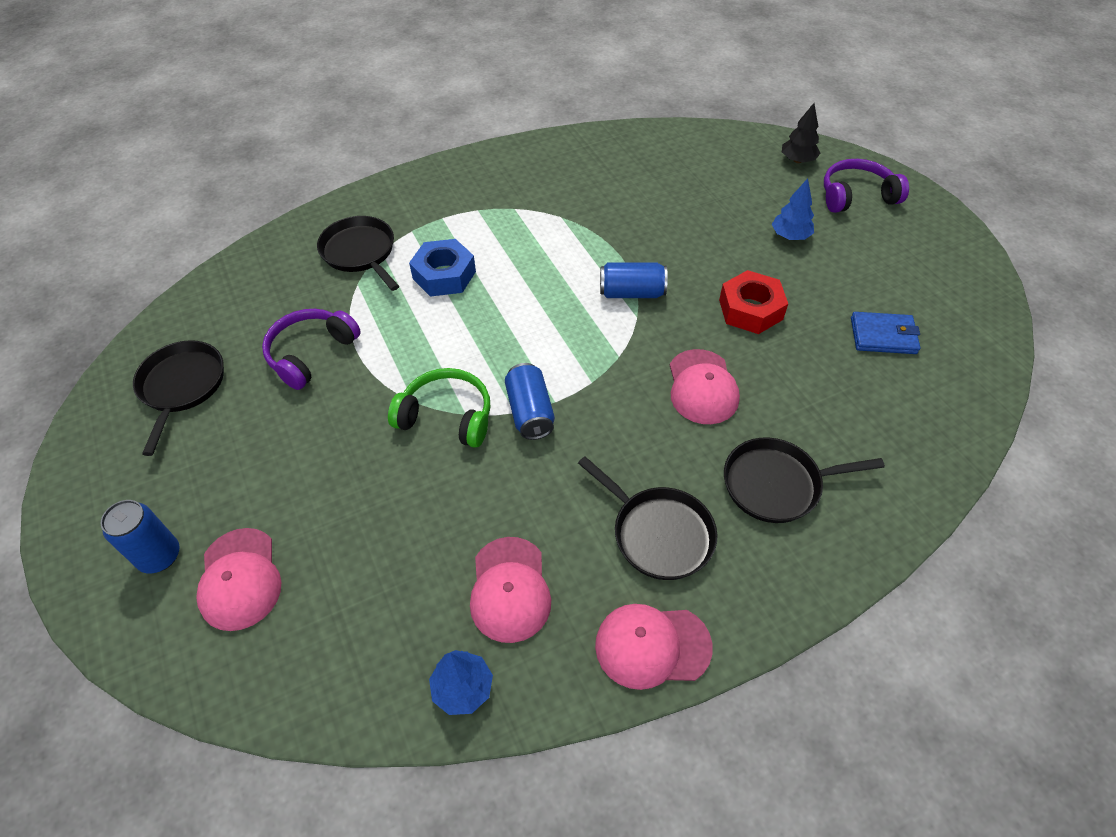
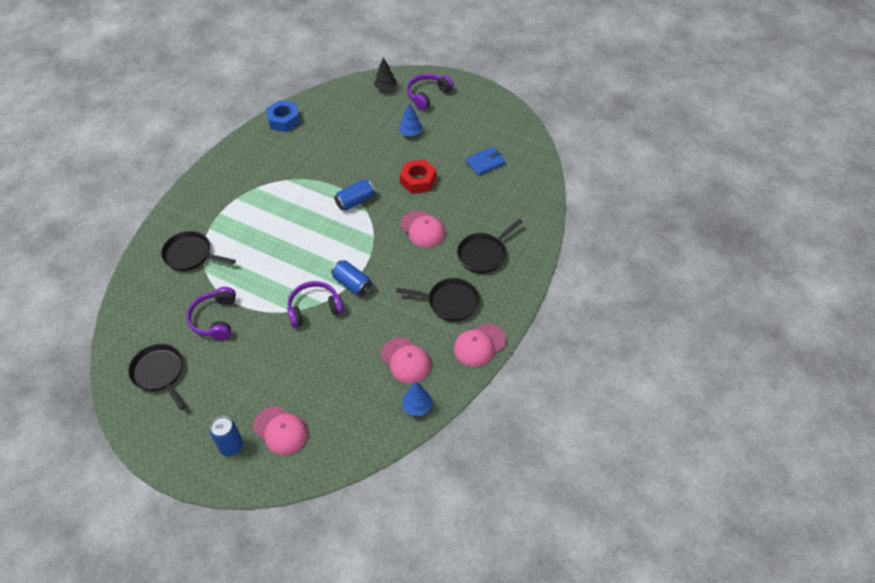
camera: 35 degrees left, 0 degrees up
(444, 275) = (250, 242): blue nut -> blue nut (284, 120)
(447, 416) = (314, 308): green headphones -> purple headphones

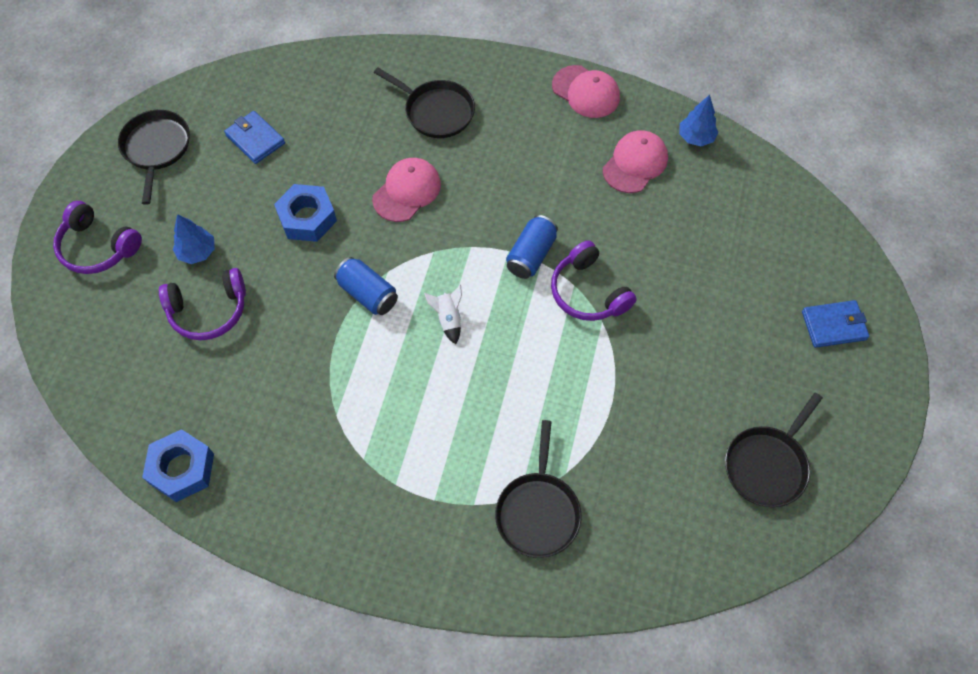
camera: 105 degrees left, 10 degrees up
(215, 319) = (649, 422): purple headphones -> purple headphones (208, 310)
(231, 446) = (834, 325): blue can -> blue wallet
(280, 430) = (788, 275): pink cap -> none
(324, 235) = (448, 319): none -> white rocket
(385, 88) = (80, 317): black tree -> none
(418, 180) = (307, 218): red nut -> blue nut
(450, 302) = (528, 134): black pan -> black pan (156, 148)

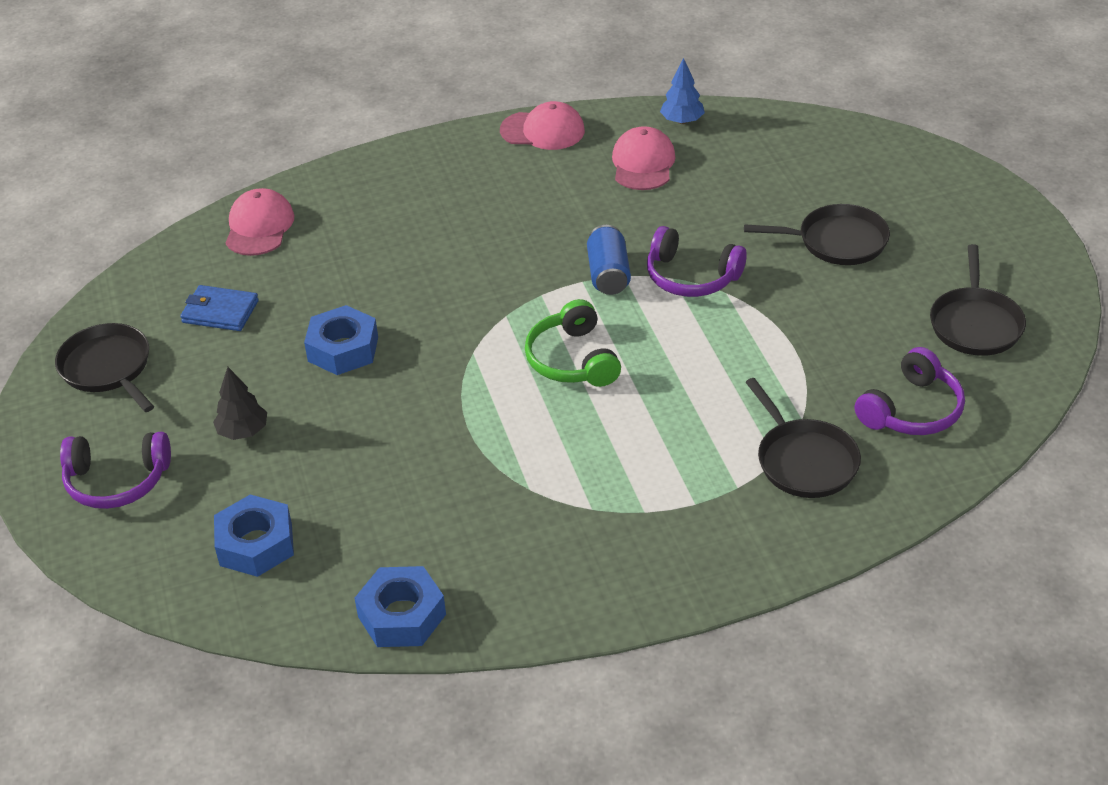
camera: 30 degrees left, 20 degrees down
(139, 352) = (256, 544): none -> blue nut
(197, 252) = (243, 431): blue tree -> black tree
(208, 310) = (304, 473): purple headphones -> purple headphones (912, 410)
(368, 294) = (469, 379): blue can -> none
(407, 191) = (432, 281): pink cap -> pink cap (259, 227)
(436, 111) = (402, 207): black pan -> black pan (837, 241)
(448, 319) = (572, 360): white rocket -> green headphones
(834, 325) = (935, 200): blue wallet -> none

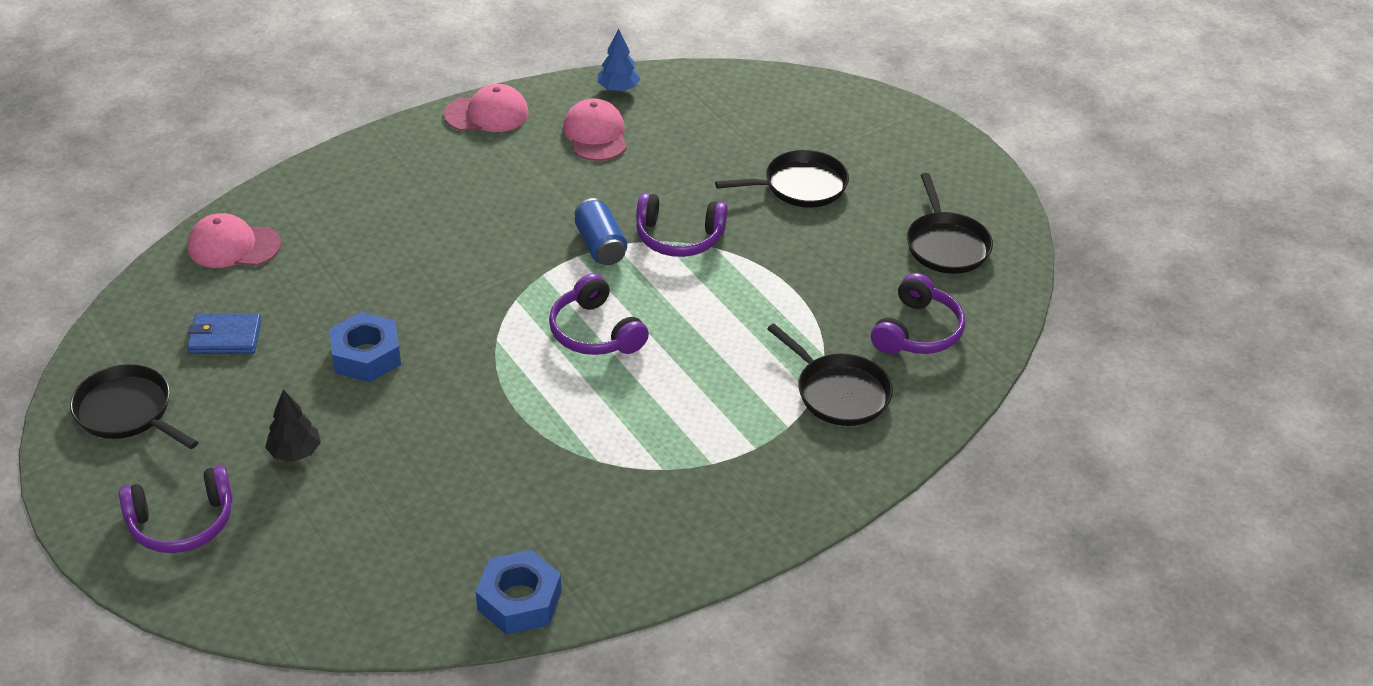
camera: 20 degrees left, 0 degrees up
(256, 544) = (350, 560): blue nut -> none
(259, 227) = (233, 246): pink cap -> pink cap turned 75 degrees counterclockwise
(572, 360) = (595, 332): green headphones -> purple headphones

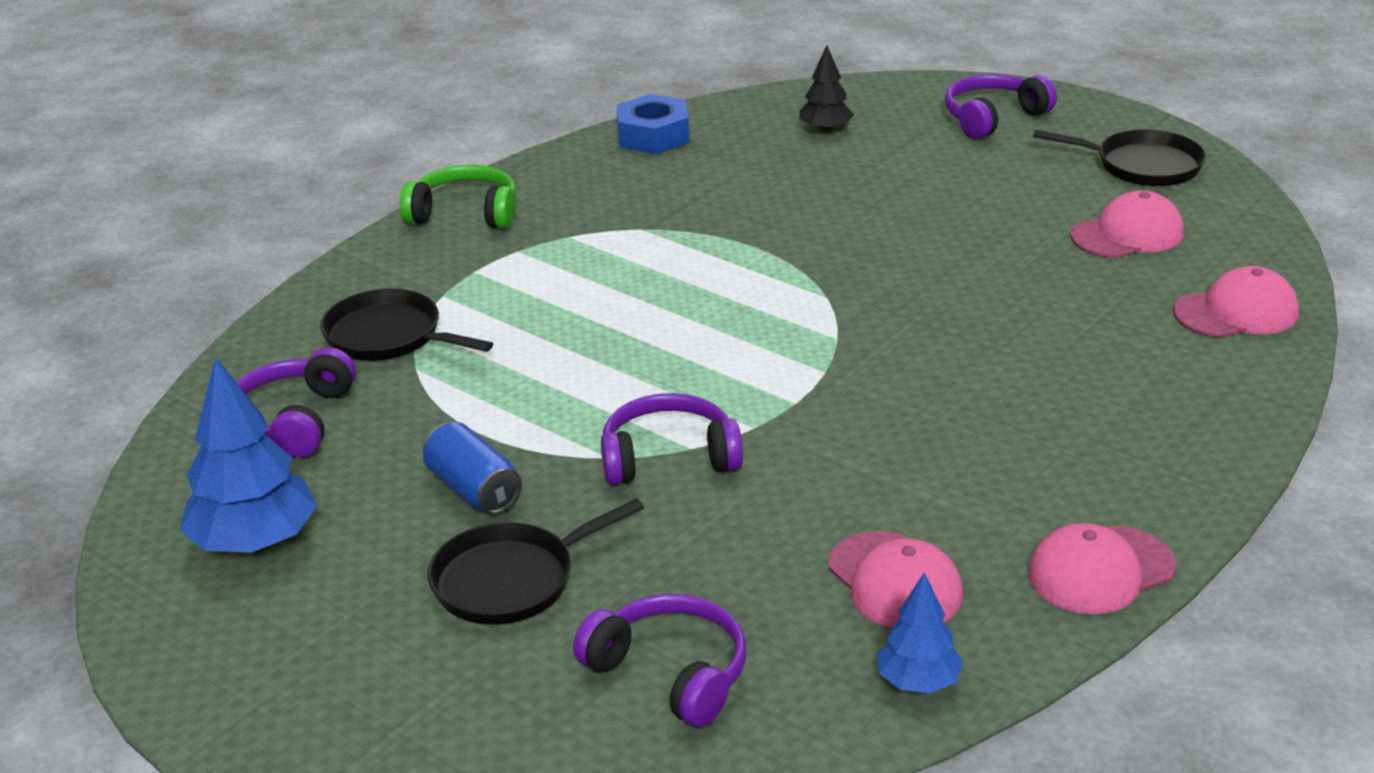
camera: 165 degrees right, 10 degrees down
(225, 337) = (1127, 234): blue wallet -> pink cap
(295, 452) = (947, 174): black tree -> black tree (825, 129)
(366, 355) = (958, 252): blue nut -> none
(595, 332) = (714, 328): purple headphones -> purple headphones (670, 673)
(600, 246) = (773, 421): blue can -> blue can (473, 490)
(743, 529) = (465, 213): none -> green headphones
(946, 245) = (255, 543): black pan -> blue tree

